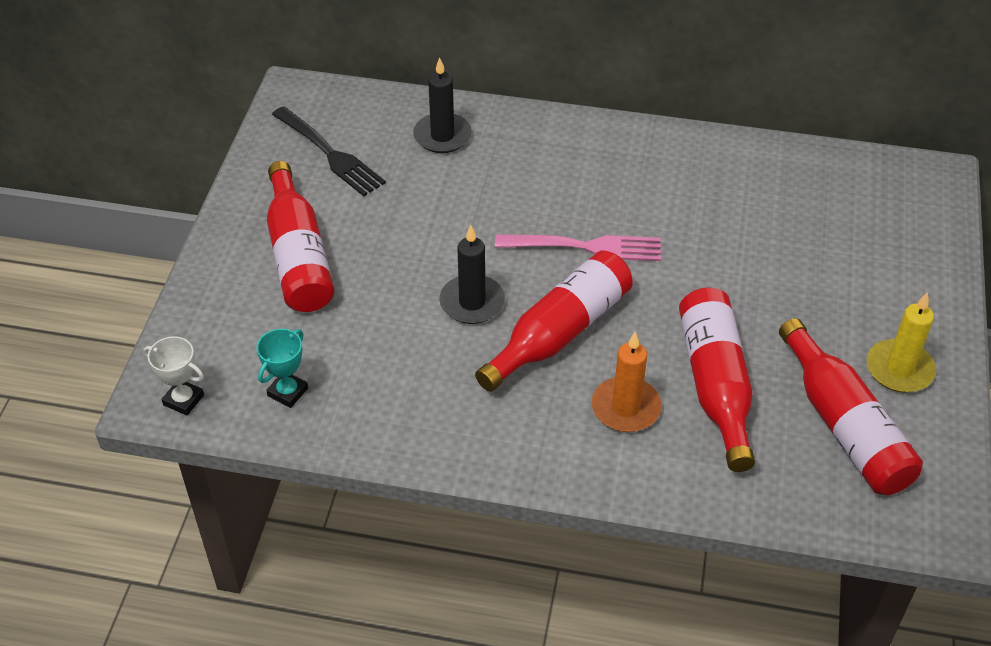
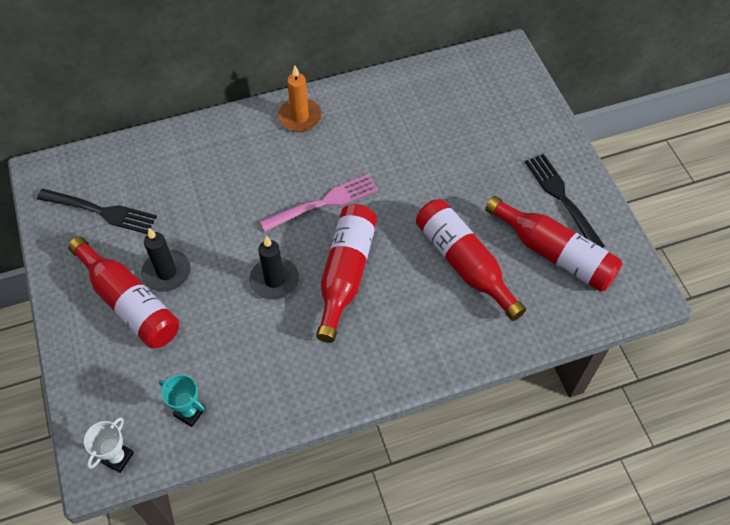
camera: 30 degrees left, 10 degrees up
(183, 400) = (117, 457): white trophy -> white trophy turned 60 degrees counterclockwise
(287, 392) = (189, 412): turquoise trophy -> turquoise trophy turned 60 degrees counterclockwise
(442, 136) = (174, 161): black candle -> black candle (167, 272)
(626, 407) = (420, 307): orange candle -> orange candle (300, 117)
(899, 369) = (562, 199): yellow candle -> black fork

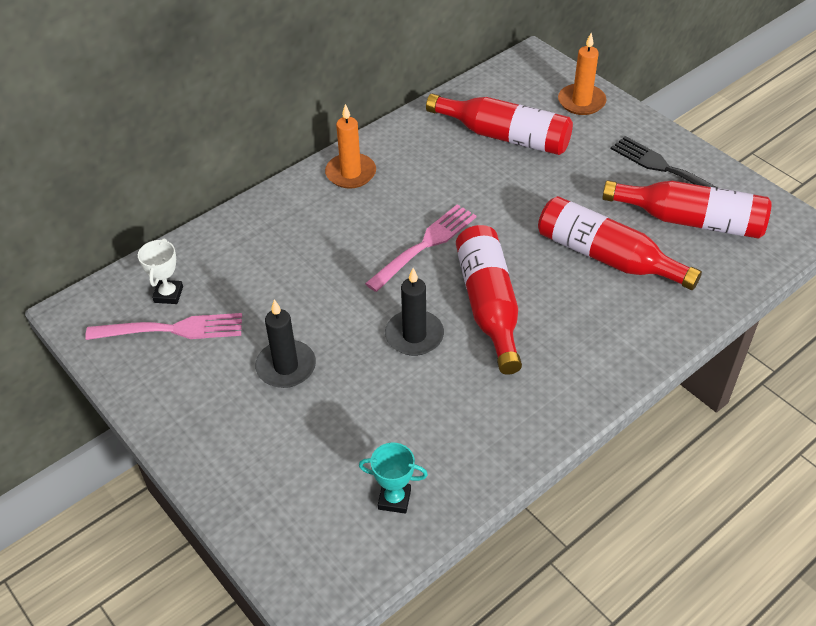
camera: 20 degrees left, 10 degrees down
(100, 211) = (171, 330): black fork -> pink fork
(117, 457) = (336, 577): white trophy -> white trophy (168, 294)
(129, 303) = (259, 411): red bottle -> red bottle (505, 136)
(525, 108) = (581, 102): none -> orange candle

